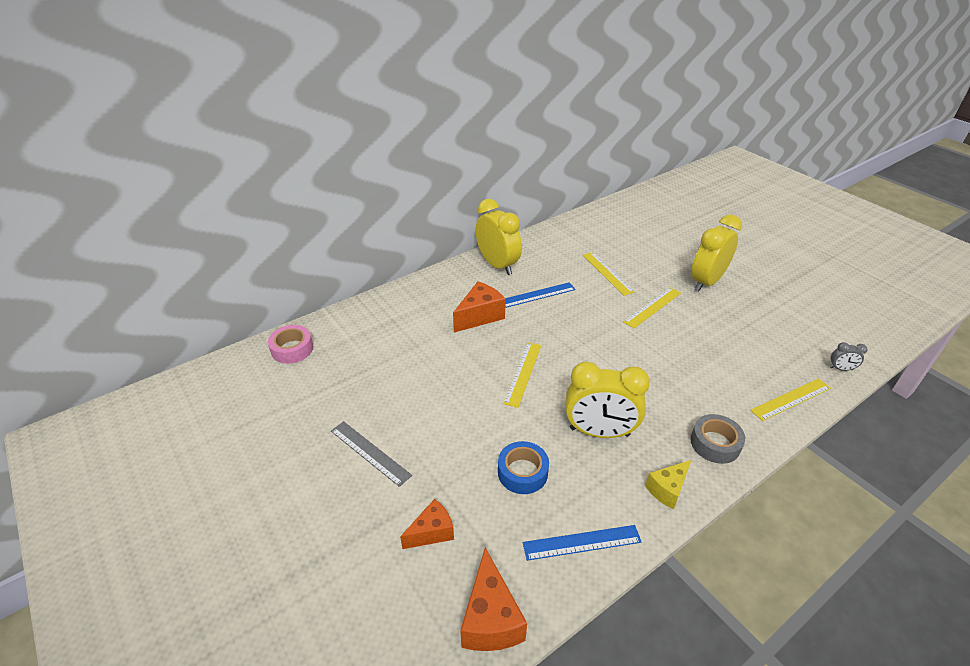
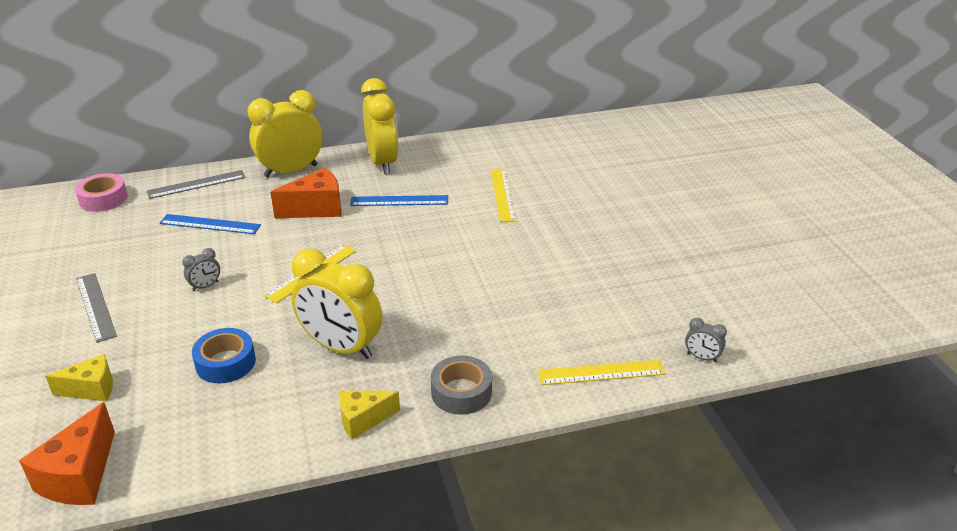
camera: 20 degrees right, 5 degrees down
(363, 317) = (196, 184): none -> grey ruler
(432, 532) = (92, 389): orange cheese -> yellow cheese
(448, 408) = (205, 286): none -> grey clock
(582, 542) = (226, 440): blue ruler -> blue ruler (210, 224)
(652, 307) = (523, 241): yellow ruler -> none
(706, 282) = (618, 228): yellow clock -> yellow clock (291, 171)

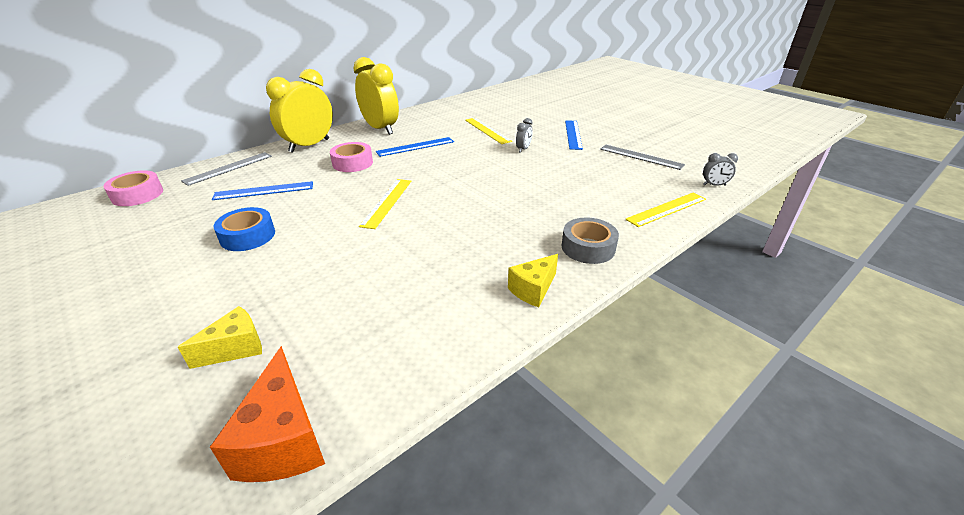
camera: 25 degrees left, 0 degrees up
(95, 306) = (188, 276): grey ruler -> grey ruler (641, 157)
(205, 286) = (296, 233): grey clock -> grey clock (523, 149)
(225, 362) = (366, 284): blue tape -> blue tape (248, 236)
(316, 208) = (352, 163): orange cheese -> pink tape
(341, 347) = (462, 244): yellow clock -> none
(604, 228) = (573, 134): none -> blue ruler

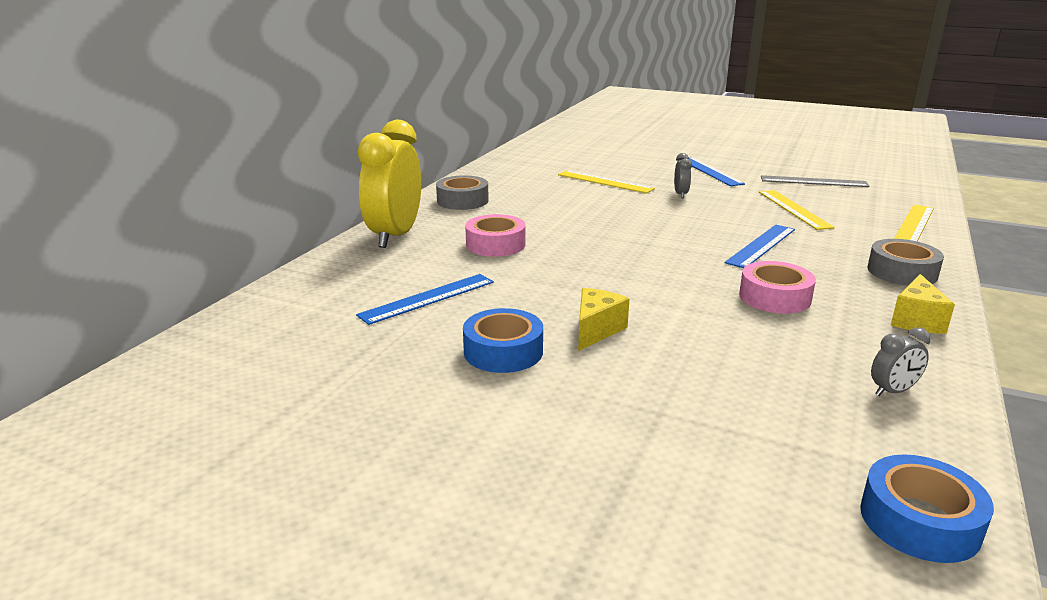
camera: 25 degrees left, 10 degrees down
(137, 195) = (227, 344): pink tape -> pink tape (774, 297)
(229, 168) = (319, 283): grey ruler -> none
(235, 348) = (712, 463): yellow cheese -> yellow cheese (596, 330)
(284, 440) = (919, 521): orange cheese -> blue tape
(380, 129) = (462, 201): yellow clock -> grey tape
(387, 202) = (618, 277): yellow ruler -> yellow ruler (794, 209)
(415, 147) = (546, 213): blue ruler -> blue ruler (761, 246)
(714, 185) = (920, 195): grey clock -> grey clock (893, 391)

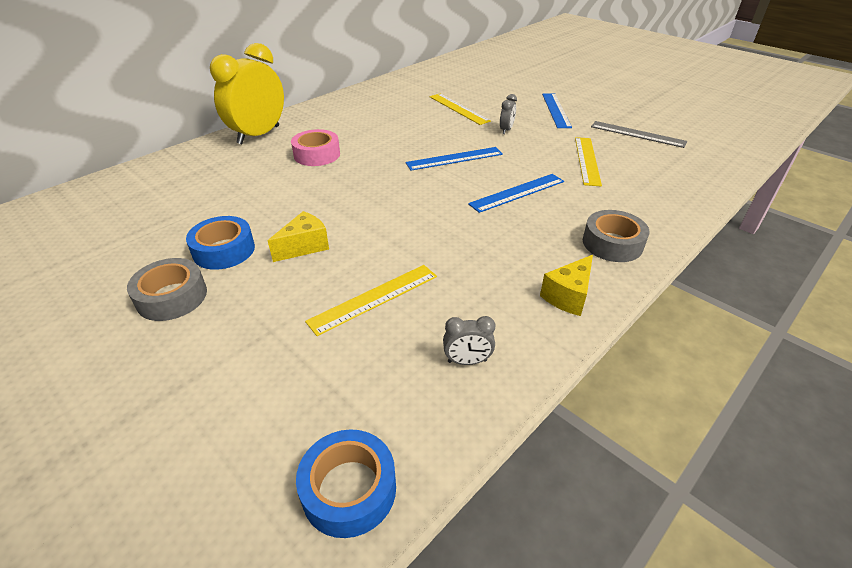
camera: 20 degrees right, 15 degrees up
(428, 298) = (224, 193): blue ruler -> blue ruler (454, 158)
(462, 201) = (335, 111): grey tape -> grey tape (172, 297)
(774, 297) = (472, 246): pink tape -> none
(914, 224) = (683, 194): yellow ruler -> yellow ruler (374, 298)

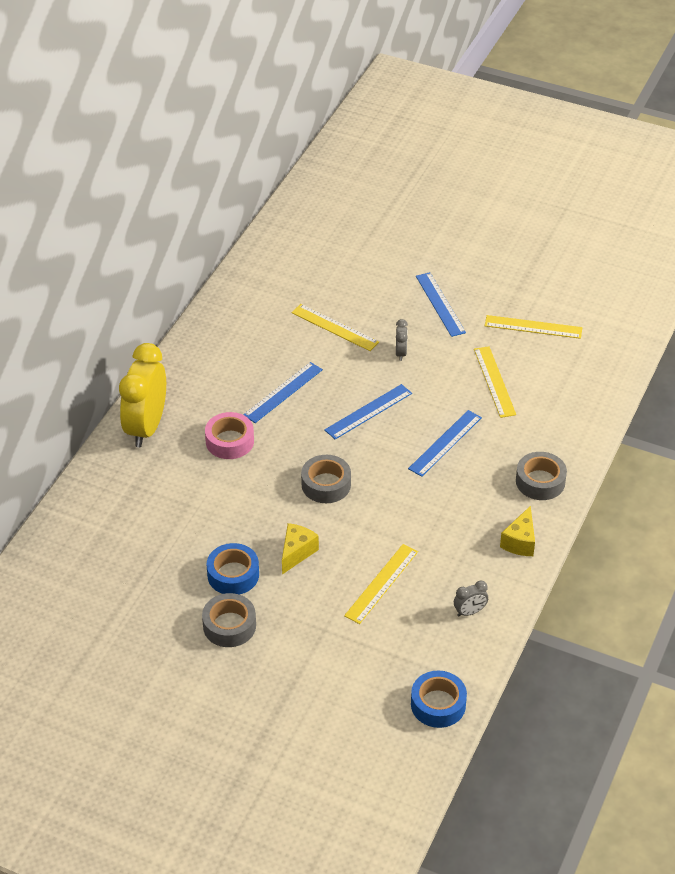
camera: 20 degrees left, 5 degrees up
(378, 199) = (326, 484): none -> grey tape
(388, 135) = (283, 392): none -> blue ruler
(637, 134) = (533, 327): grey ruler -> yellow ruler

